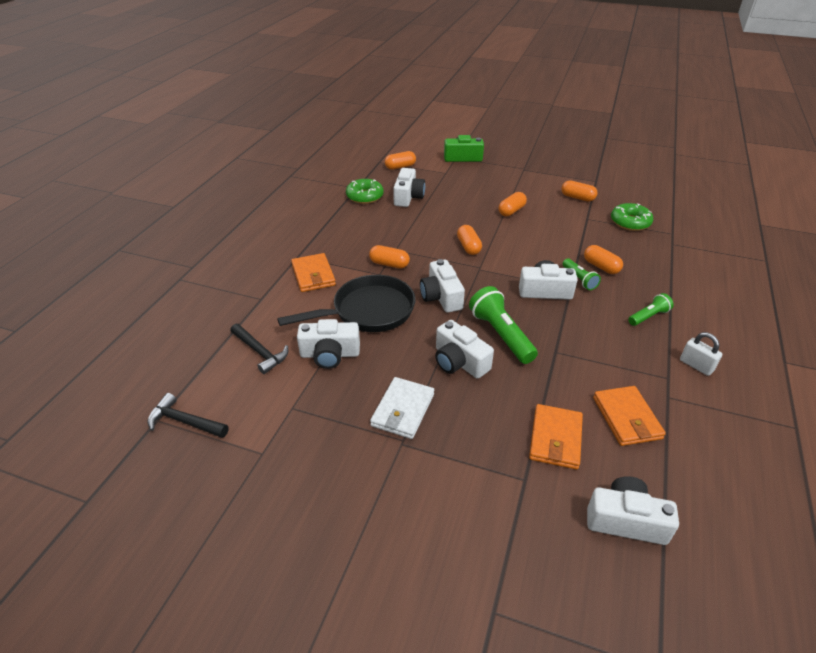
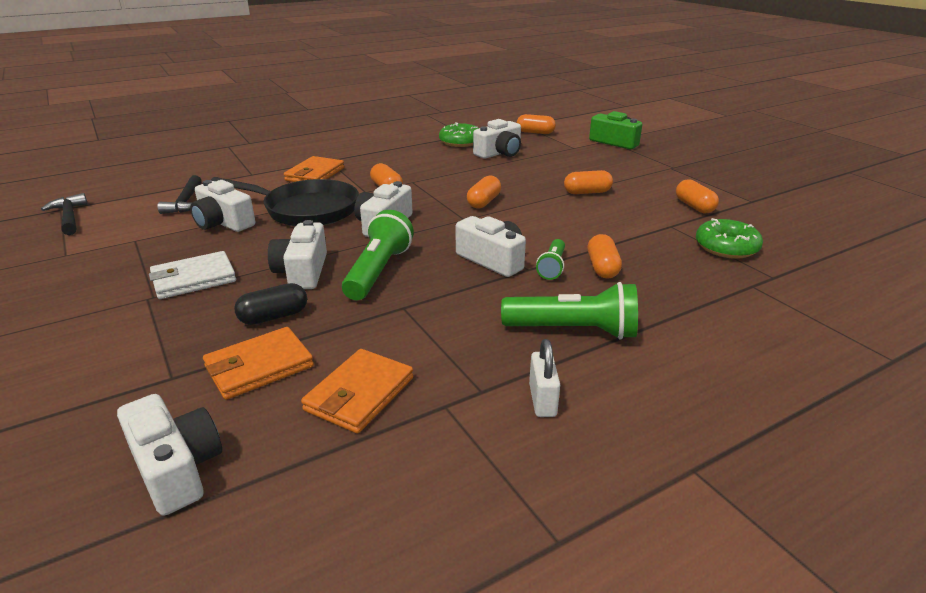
camera: 40 degrees right, 10 degrees down
(503, 403) = (274, 317): none -> black capsule
(648, 316) = (574, 330): green flashlight -> green flashlight, size x1.75

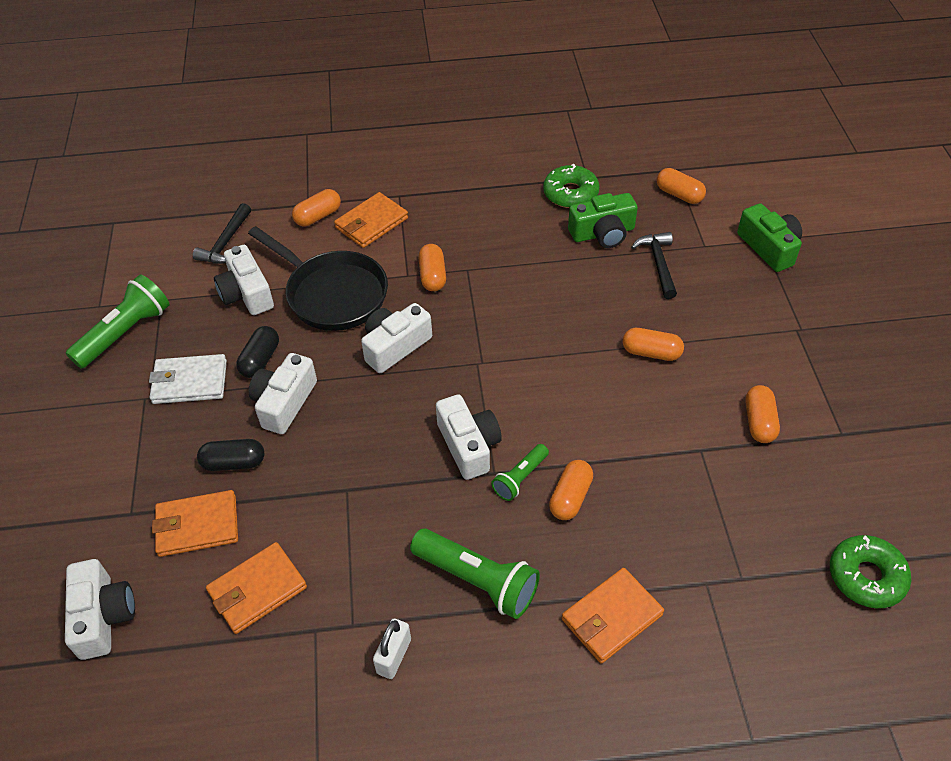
camera: 25 degrees right, 20 degrees up
(69, 217) = (117, 240): black hammer -> black hammer (658, 264)
(261, 253) = (260, 360): none -> black capsule
(378, 271) = (351, 426): green flashlight -> green flashlight (125, 332)
(483, 202) = (521, 336): orange capsule -> orange capsule (318, 216)
(499, 153) = (603, 233): white camera -> green camera
(705, 322) = (611, 617): none -> orange wallet
(726, 247) = (733, 510): green donut -> green donut (866, 576)

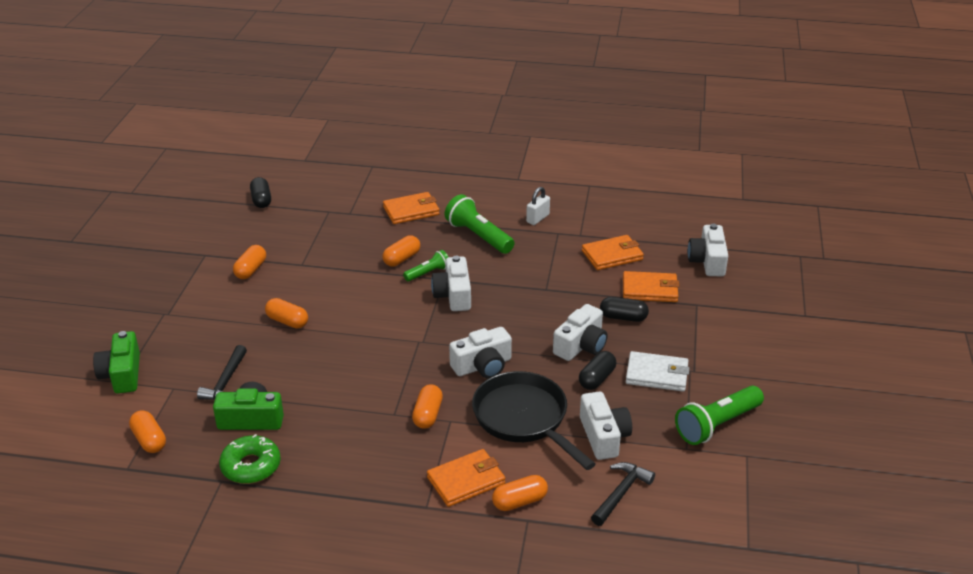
camera: 165 degrees left, 15 degrees down
(866, 576) = (261, 200): green donut -> black capsule

